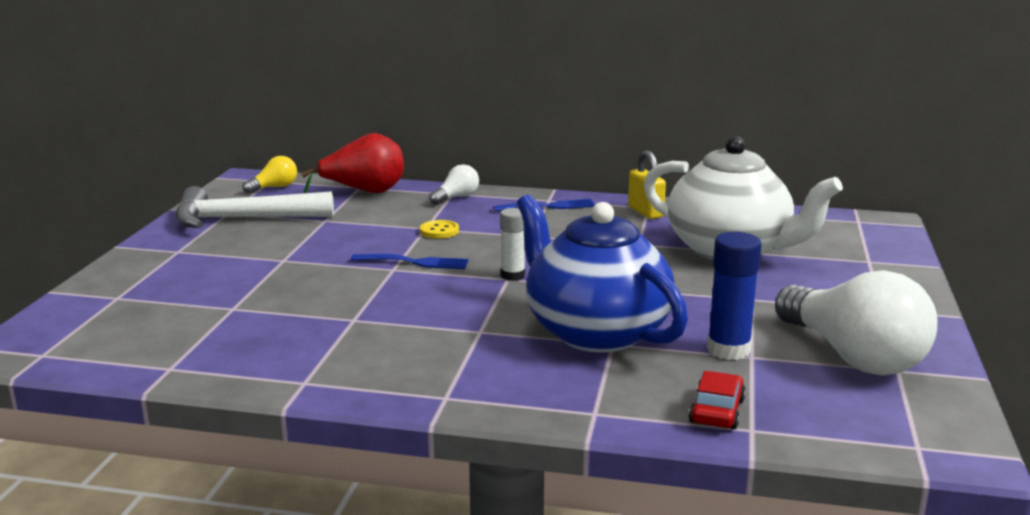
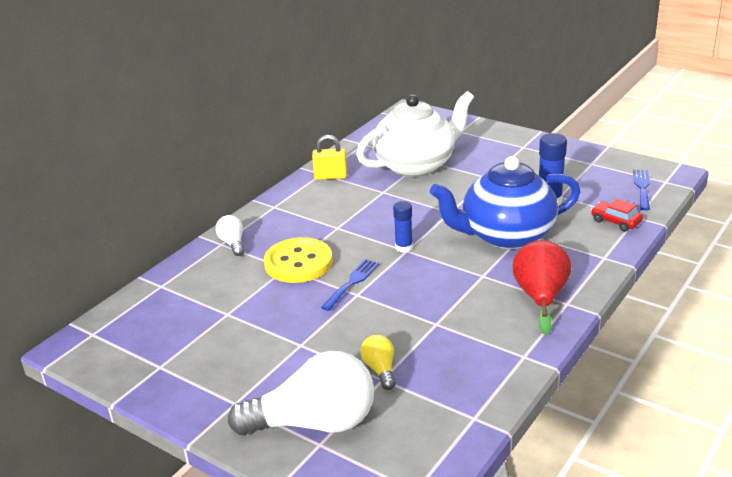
camera: 65 degrees left, 10 degrees up
(242, 219) = (185, 359): white hammer -> none
(274, 187) = (116, 332): yellow light bulb -> yellow light bulb (380, 369)
(364, 192) = (178, 285): red pear -> red pear (540, 297)
(439, 231) = (298, 263): yellow button -> yellow button, size x2.15
(513, 275) = (403, 247): white glue stick -> blue glue stick
(549, 206) = (288, 209): blue fork -> blue fork (642, 187)
(853, 357) = (573, 170): white light bulb -> white light bulb (314, 423)

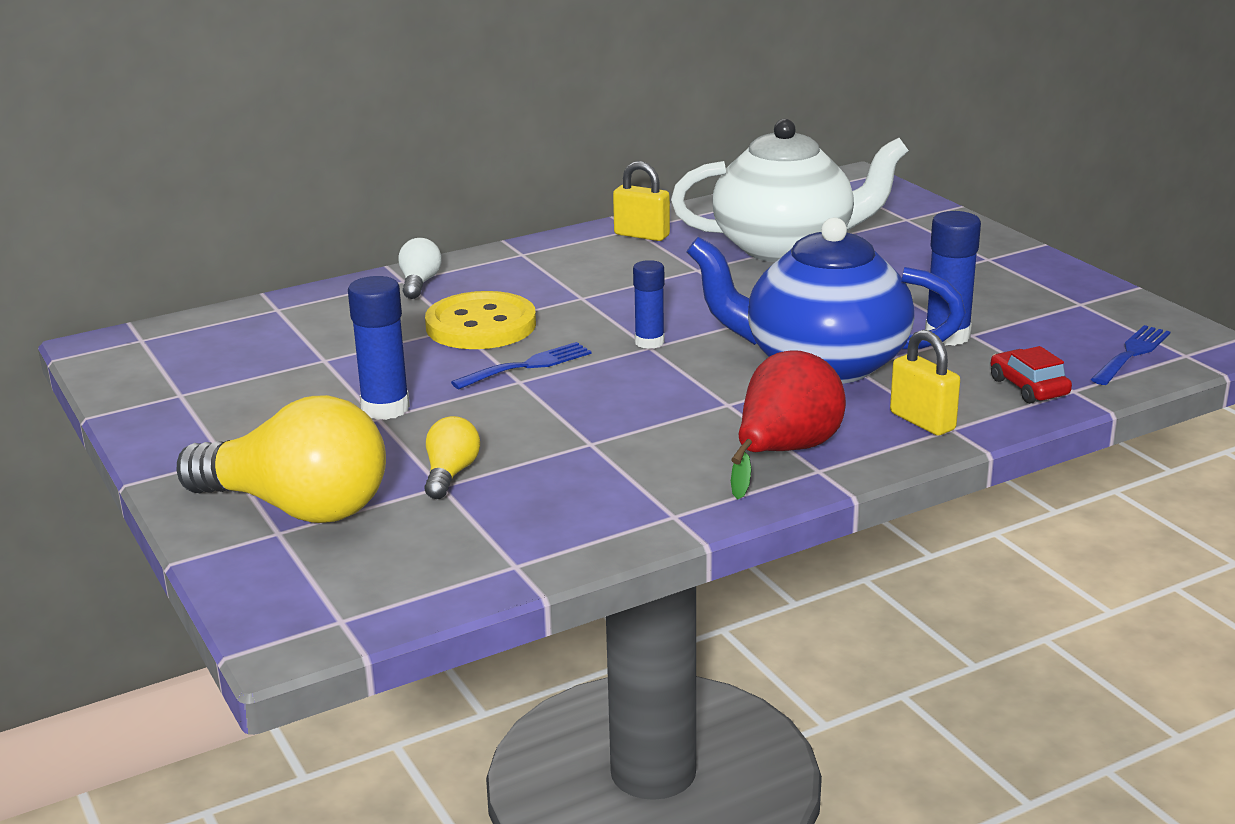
camera: 25 degrees right, 5 degrees down
(298, 337) = (385, 408): none -> blue glue stick
(314, 423) = (297, 508): white light bulb -> yellow light bulb
(587, 257) = (922, 421): none -> yellow padlock

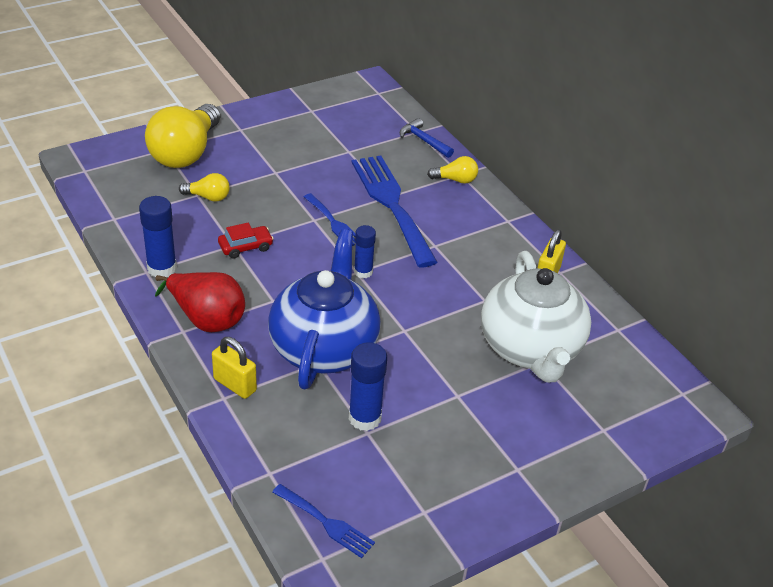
camera: 85 degrees right, 15 degrees up
(306, 304) = (423, 140): none -> blue hammer
(385, 408) = (285, 174): blue glue stick -> blue glue stick (162, 268)
(419, 283) = (455, 180): white light bulb -> yellow light bulb
(481, 325) = (391, 204): yellow button -> blue fork
(922, 421) = (235, 385): yellow padlock -> yellow padlock turned 75 degrees clockwise
(1028, 387) = (276, 448): red car -> red car (245, 247)

